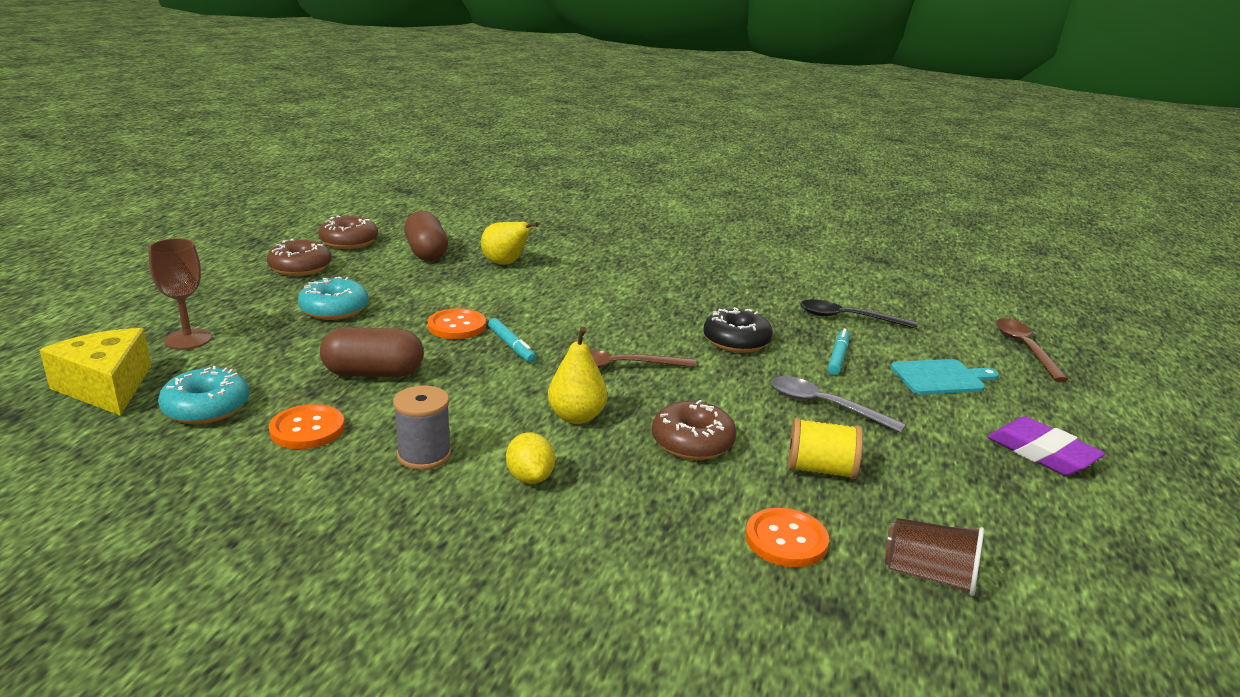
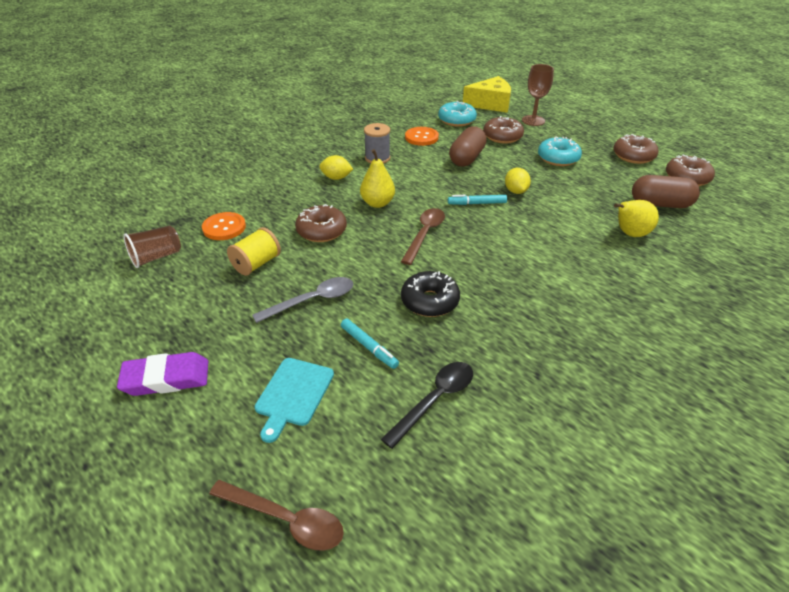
camera: 120 degrees right, 15 degrees up
(270, 356) = (502, 136): none -> brown donut
(457, 326) = (515, 191): orange button -> yellow lemon

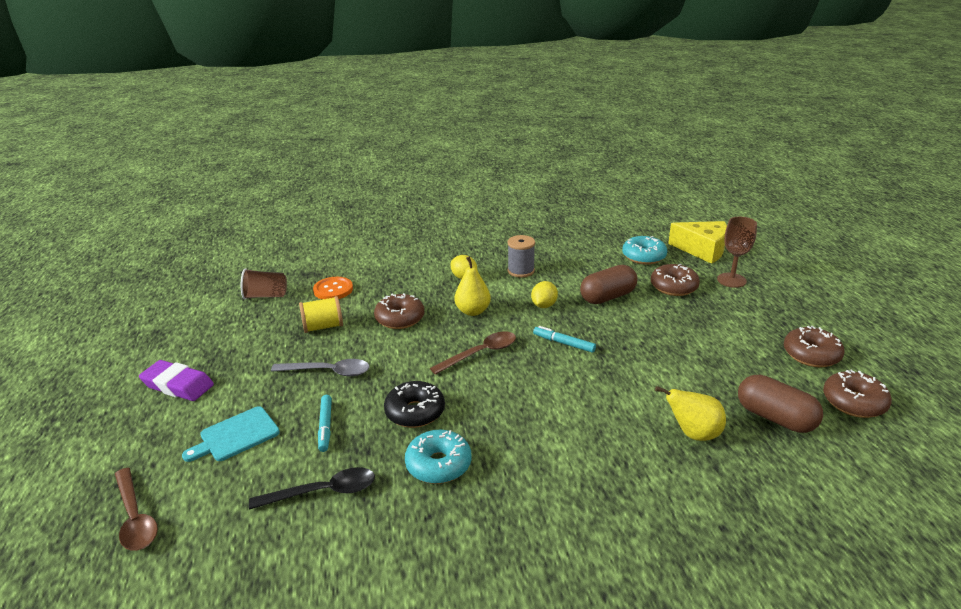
camera: 35 degrees right, 10 degrees down
(421, 137) = (586, 263): orange button -> none
(515, 191) = (618, 345): yellow lemon -> yellow lemon (544, 305)
(558, 158) = (710, 328): turquoise donut -> turquoise donut (438, 465)

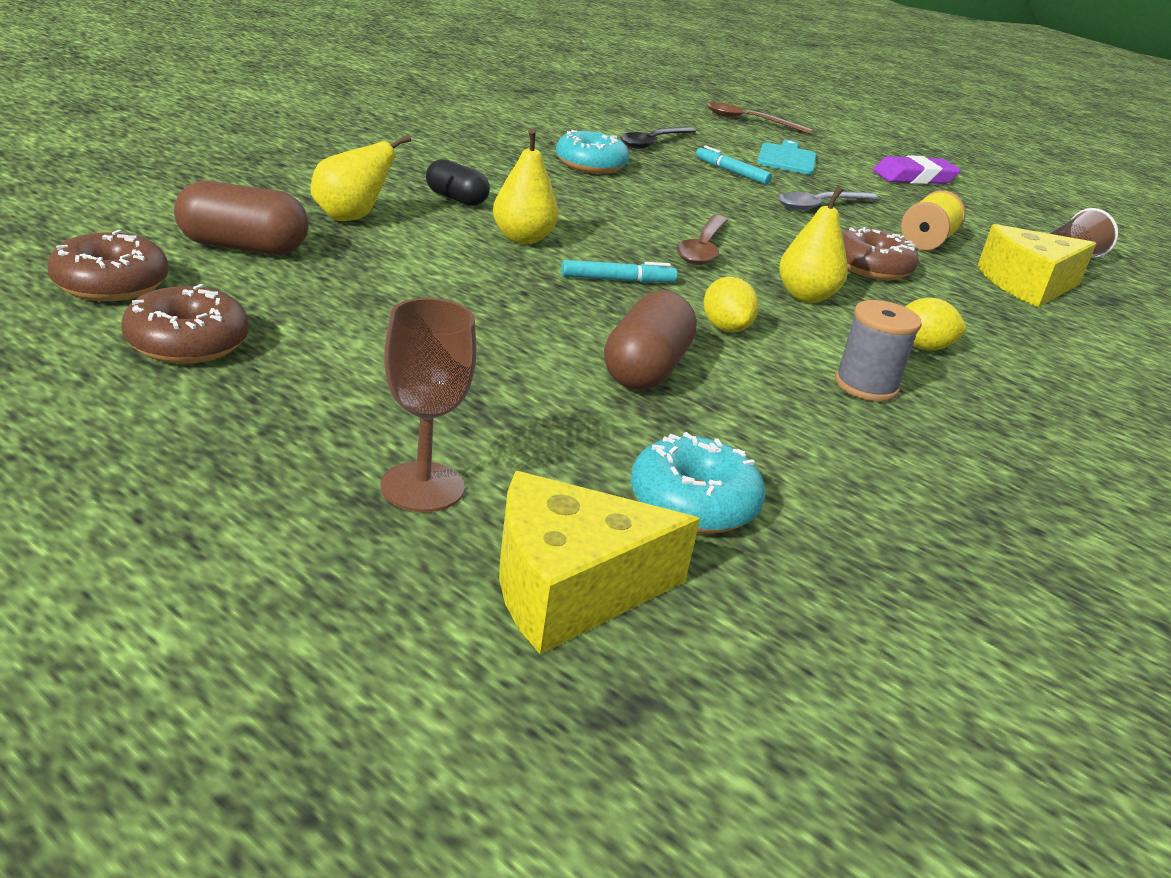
camera: 135 degrees right, 0 degrees up
(333, 290) = (1027, 285): orange button -> yellow cheese
(415, 412) = (675, 191): black donut -> none
(588, 387) = (522, 238): none -> yellow pear
(600, 440) = (456, 199): none -> black capsule
(673, 287) = (543, 428): brown donut -> none

